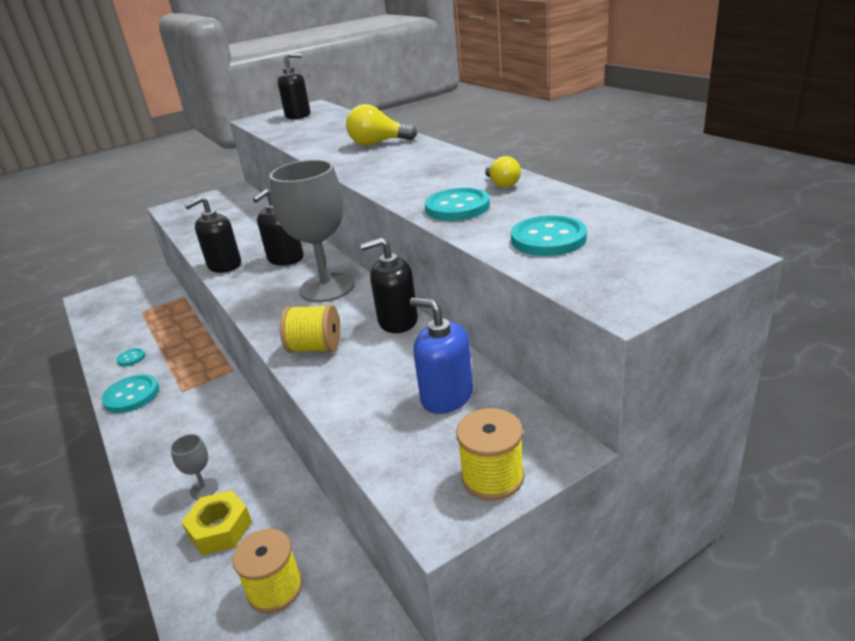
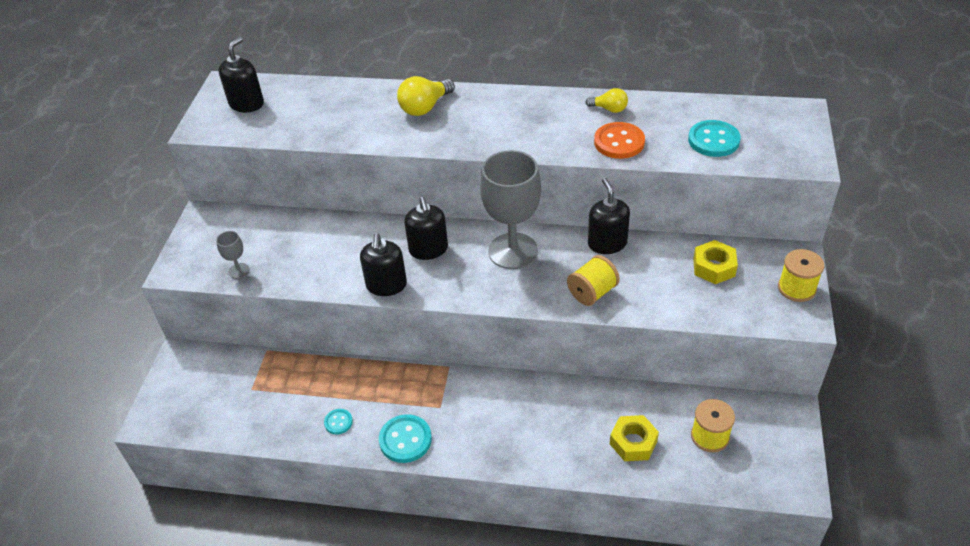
camera: 50 degrees left, 15 degrees up
(204, 488) = (582, 436): grey goblet -> grey goblet (239, 271)
(397, 321) = (607, 243): black soap dispenser -> black soap dispenser turned 135 degrees clockwise
(446, 396) = (714, 267): blue soap dispenser -> yellow nut
(457, 207) = (619, 142): turquoise button -> orange button

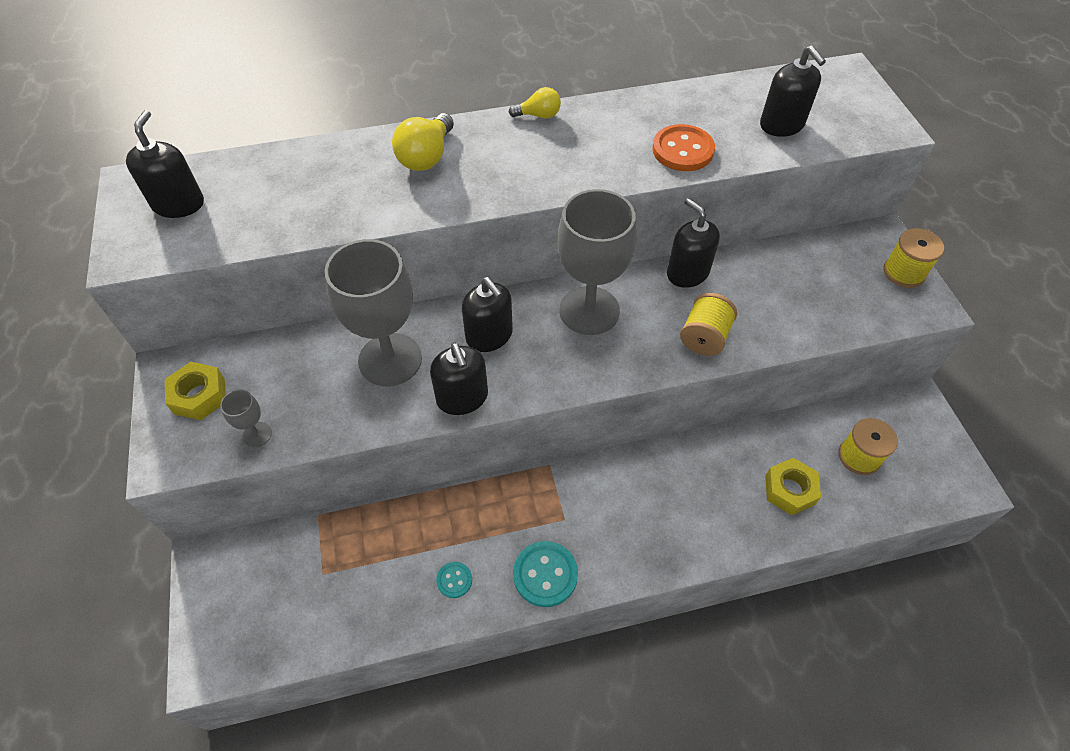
camera: 25 degrees left, 10 degrees up
(350, 247) = (390, 360): none -> grey goblet
(609, 109) = (647, 112): yellow light bulb -> yellow light bulb (538, 115)
(713, 140) = (782, 125): turquoise button -> black soap dispenser
(714, 267) = (811, 271): yellow nut -> yellow nut (199, 396)

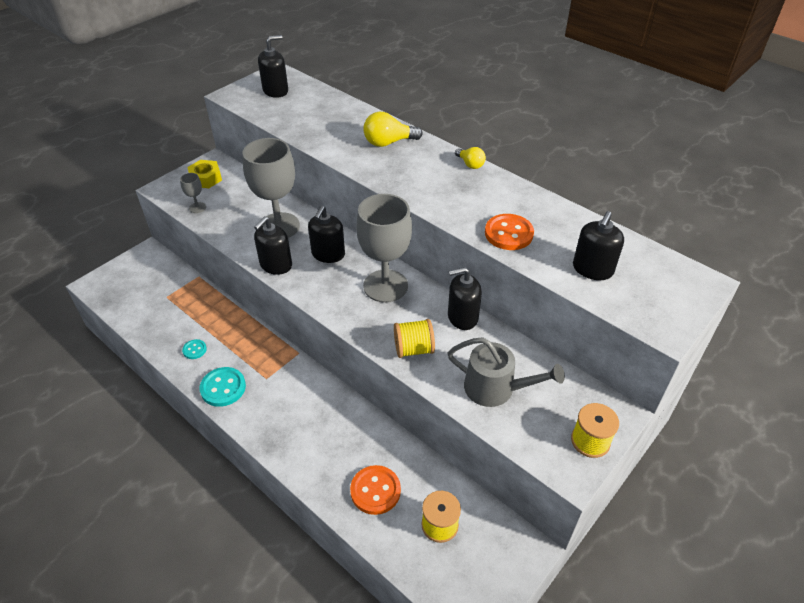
camera: 55 degrees right, 10 degrees down
(687, 273) = (462, 317): black soap dispenser -> black soap dispenser turned 120 degrees counterclockwise
(789, 490) = (375, 491): yellow nut -> orange button
(802, 302) = (495, 389): none -> grey watering can

